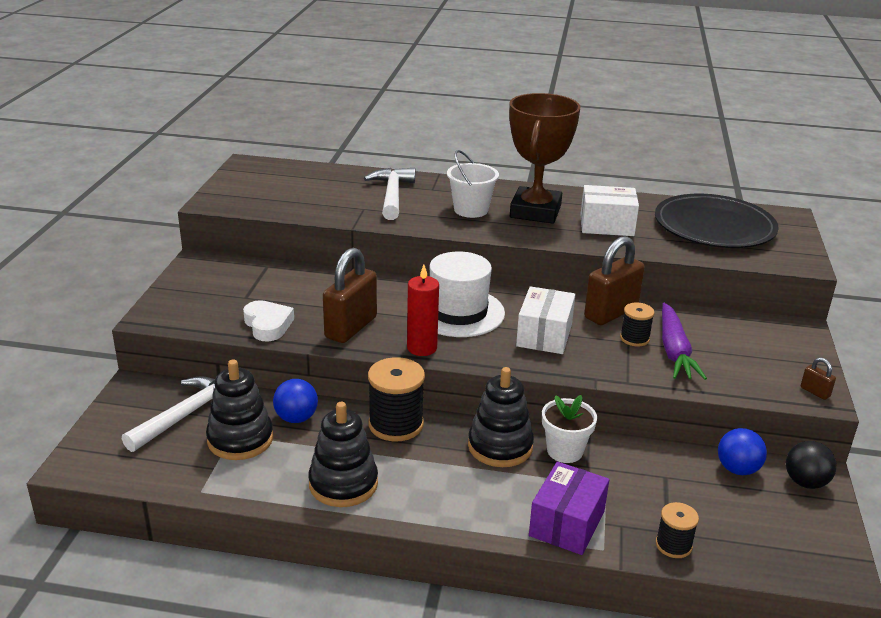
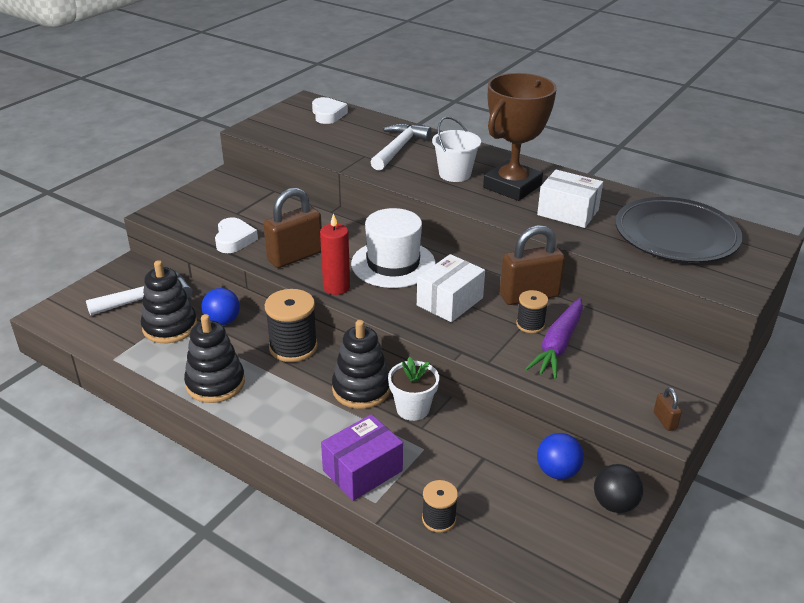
camera: 25 degrees right, 5 degrees up
(285, 174) = (328, 114): none -> white heart

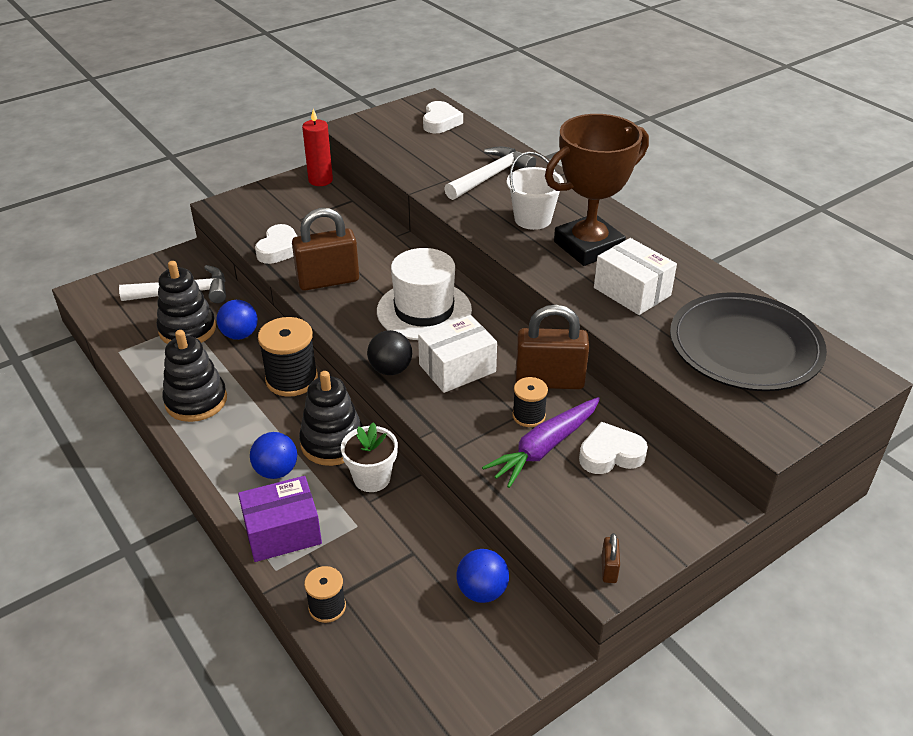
camera: 20 degrees right, 5 degrees up
(326, 423) = (276, 471): none -> blue ball
(336, 287) = (349, 325): red candle -> red candle (320, 180)
(611, 338) = (610, 454): none -> white heart
(614, 504) = (522, 646): black ball -> black ball (390, 369)

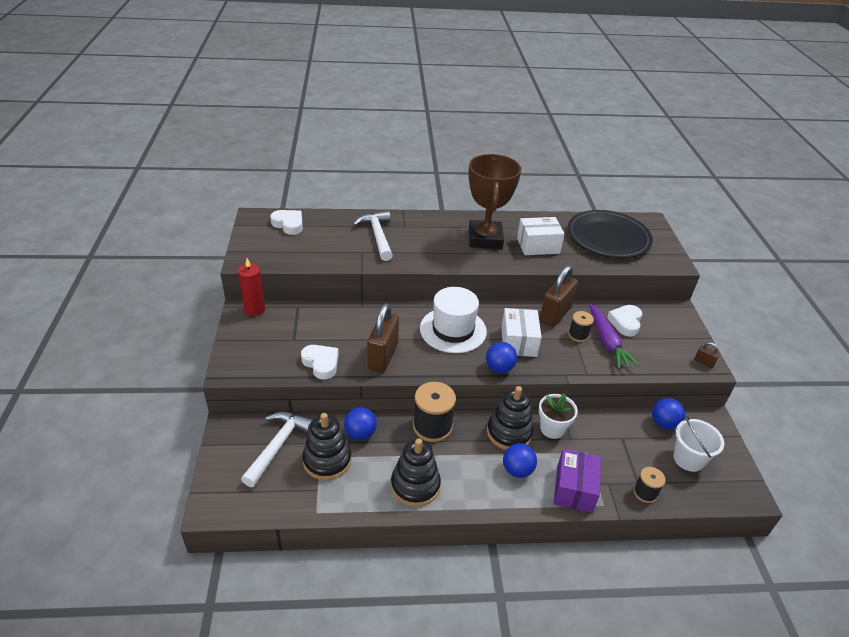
camera: 60 degrees left, 0 degrees up
(390, 369) = (499, 368): black ball -> blue ball
(532, 219) = (440, 243): white bucket -> white bucket (688, 459)

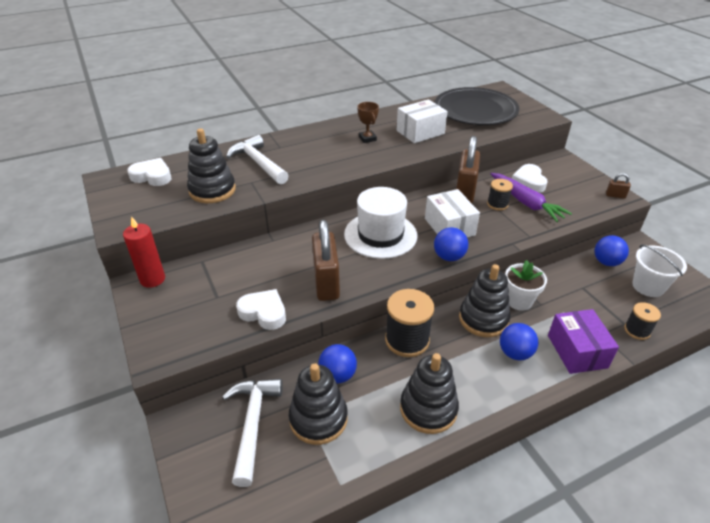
camera: 20 degrees left, 0 degrees up
(327, 250) = (212, 190): none -> black stacking toy
(485, 239) = (367, 138): brown trophy -> brown trophy, size x0.41

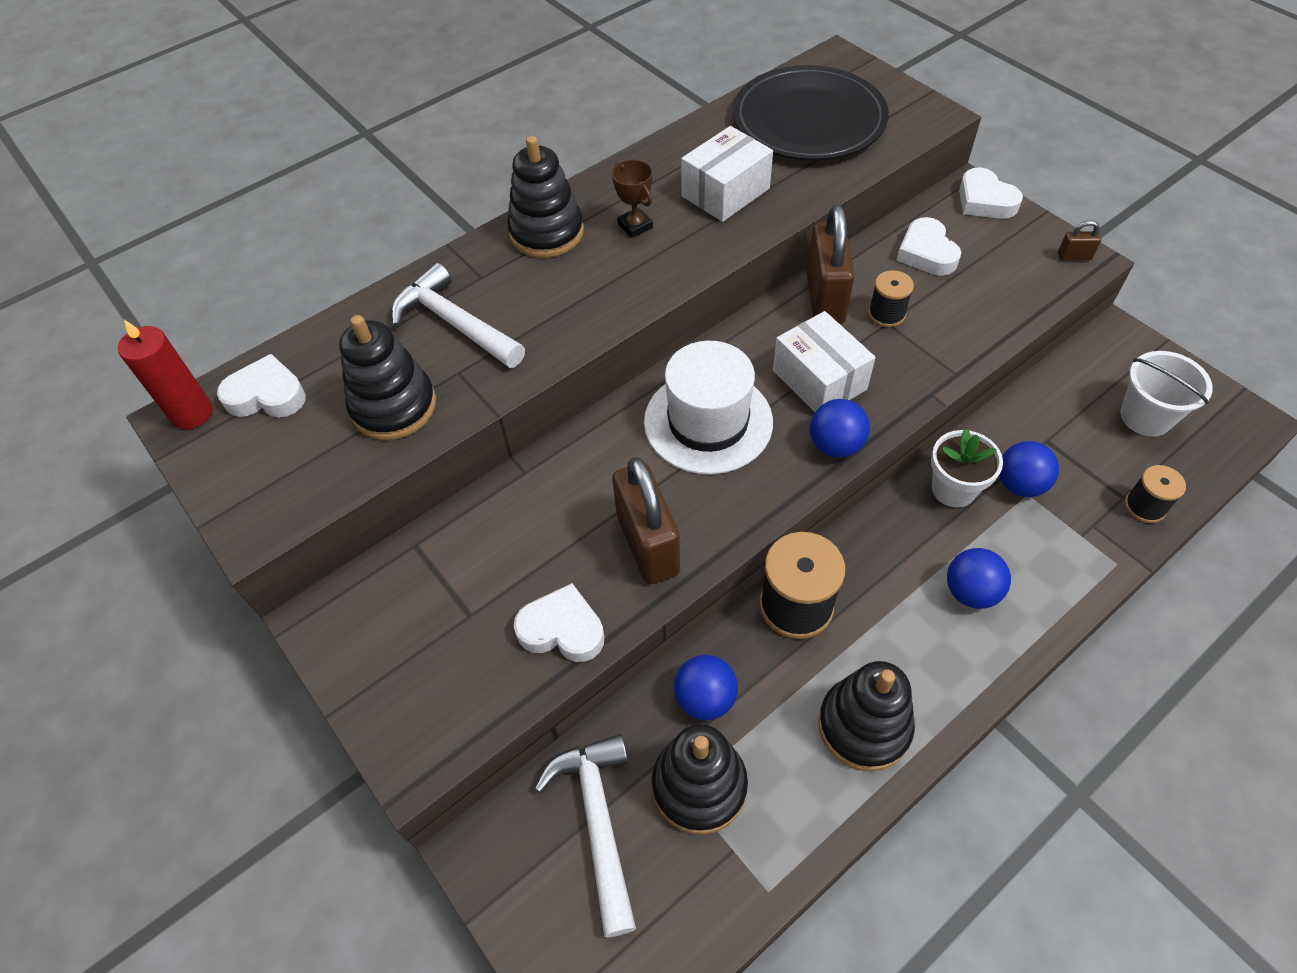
camera: 10 degrees left, 15 degrees up
(152, 279) = (342, 603): red candle -> red candle (192, 413)
(483, 319) = (906, 537): black stacking toy -> black stacking toy (546, 233)
(526, 202) = (932, 301): purple carrot -> none
(569, 164) = (985, 201): none -> white heart
(577, 351) = (1063, 566): purple box -> none
(606, 262) = (1073, 381): blue ball -> blue ball (1019, 484)

